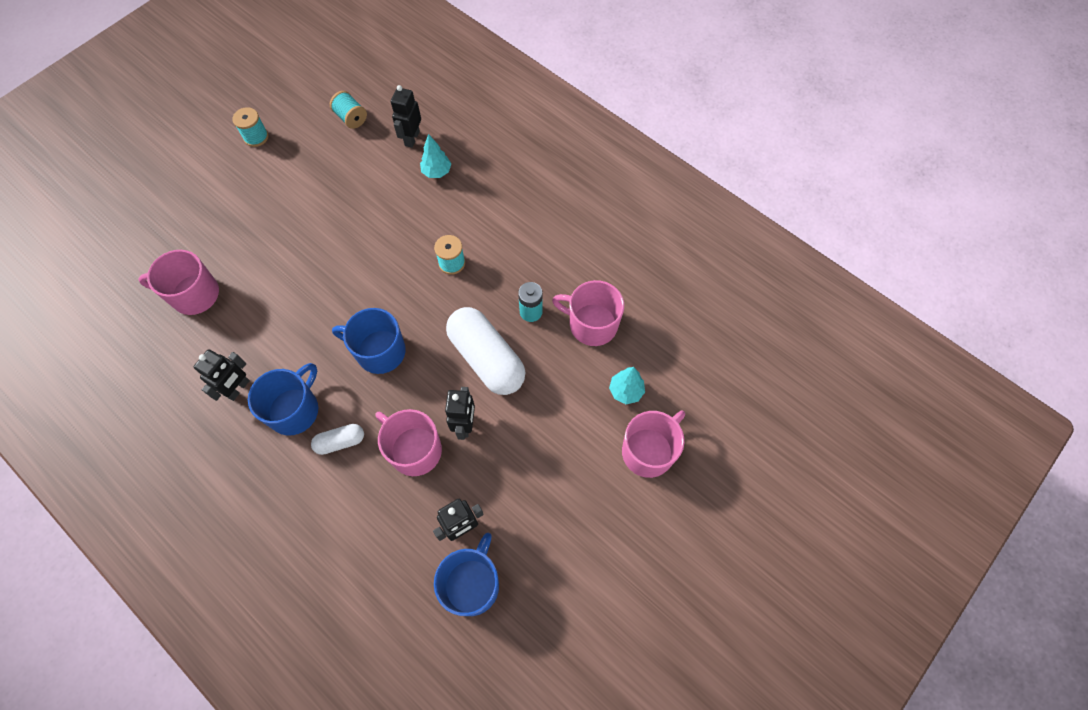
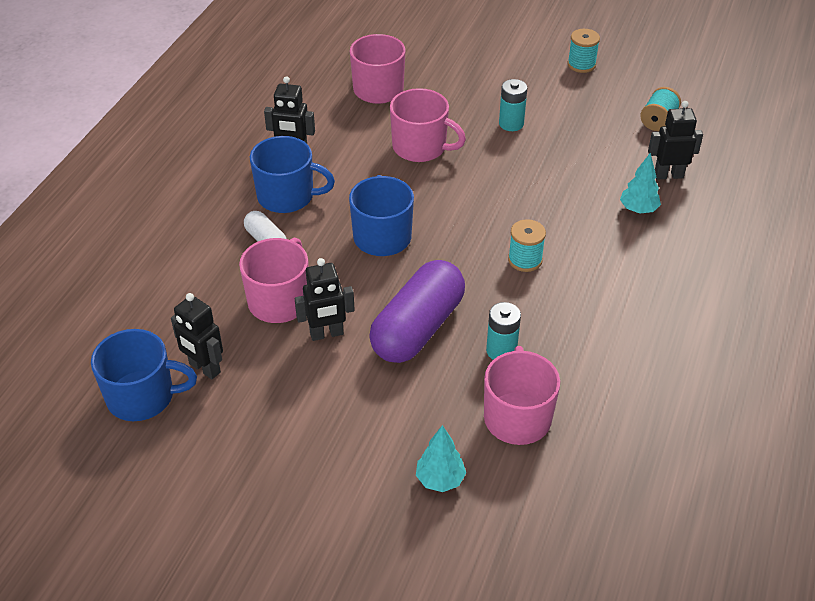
camera: 70 degrees right, 20 degrees down
(298, 213) = (511, 124): none -> turquoise battery
(486, 358) = (418, 328): white capsule -> purple capsule
(648, 451) = (366, 528): pink mug -> pink mug (420, 147)

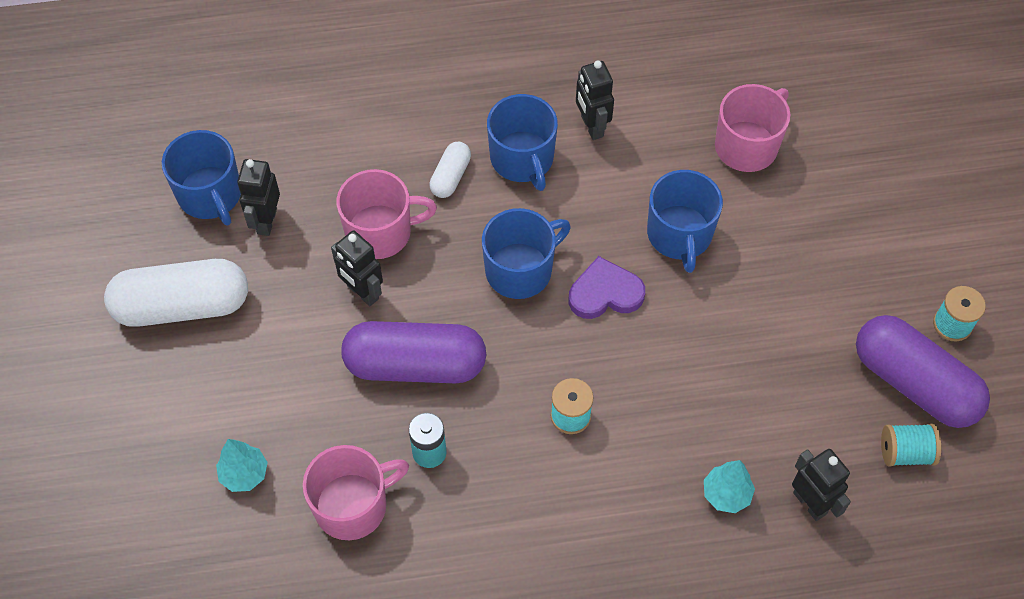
camera: 60 degrees right, 15 degrees up
(239, 460) = (182, 306): none -> white capsule
(420, 147) = (679, 235): pink mug -> blue mug
(437, 201) = (605, 293): none -> purple heart
(511, 124) = (783, 301): turquoise battery -> none
(611, 96) = (914, 383): none -> purple capsule

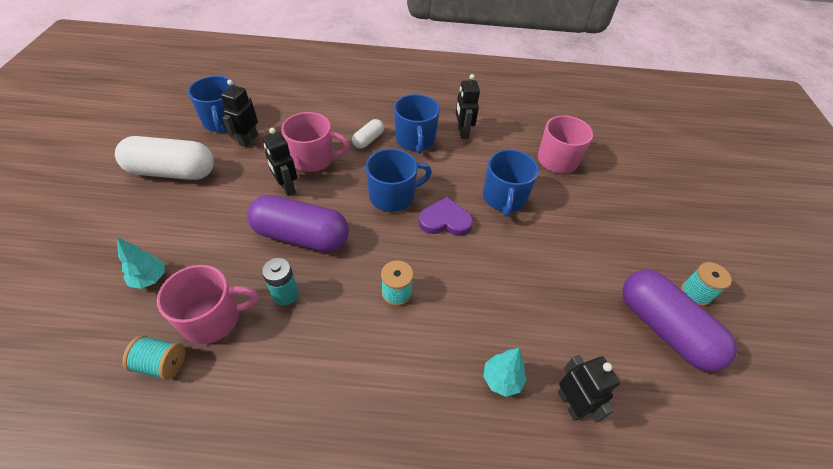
camera: 10 degrees right, 10 degrees down
(905, 452) = (655, 381): turquoise spool -> turquoise spool (162, 364)

